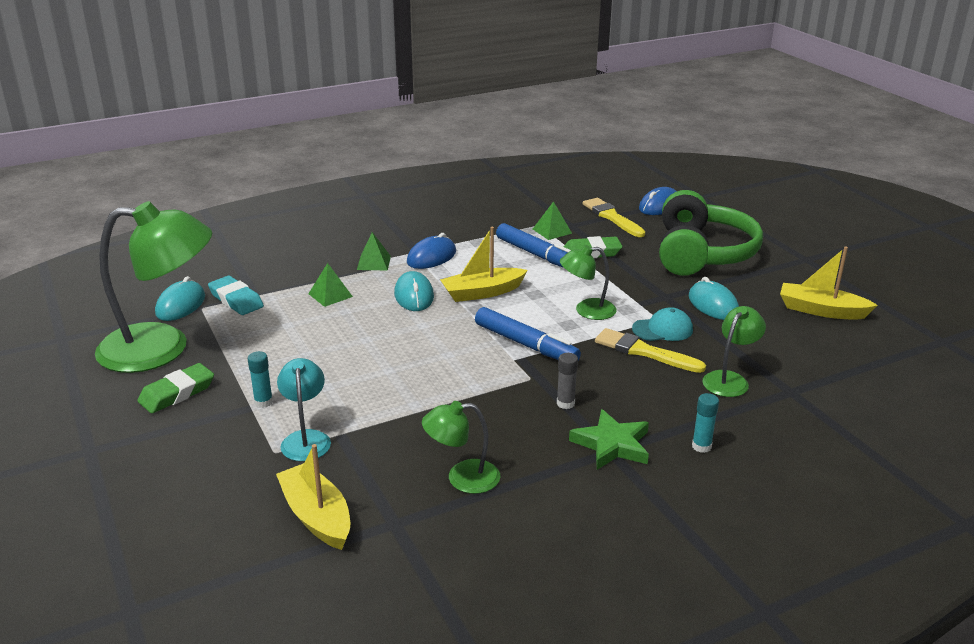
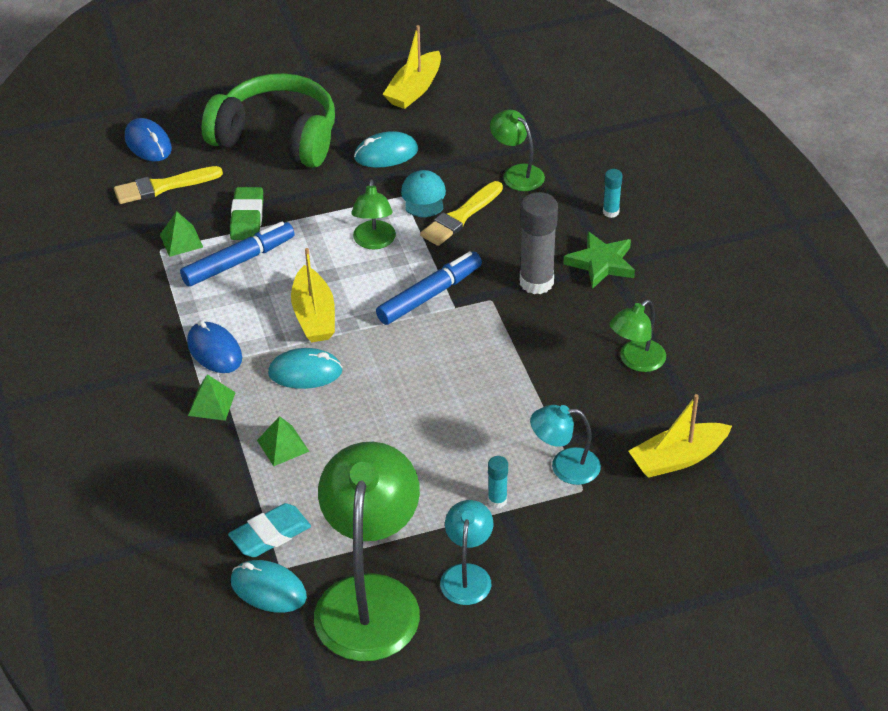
camera: 80 degrees left, 15 degrees up
(177, 393) = (467, 575): green eraser -> turquoise lamp
(462, 478) = (636, 361): green lamp -> green lamp turned 45 degrees clockwise
(565, 403) = (536, 282): grey glue stick -> grey glue stick, size x2.01

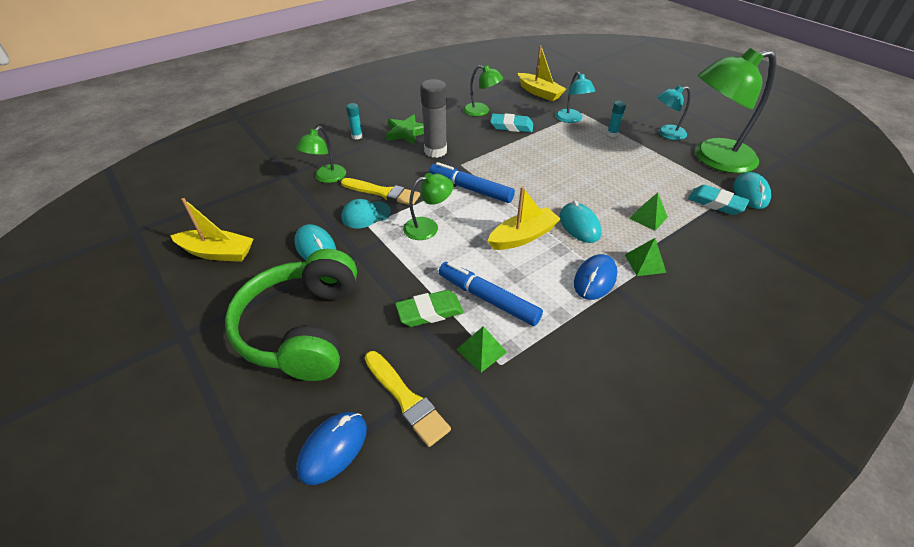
camera: 110 degrees left, 0 degrees up
(572, 383) = (511, 126): none -> turquoise eraser

